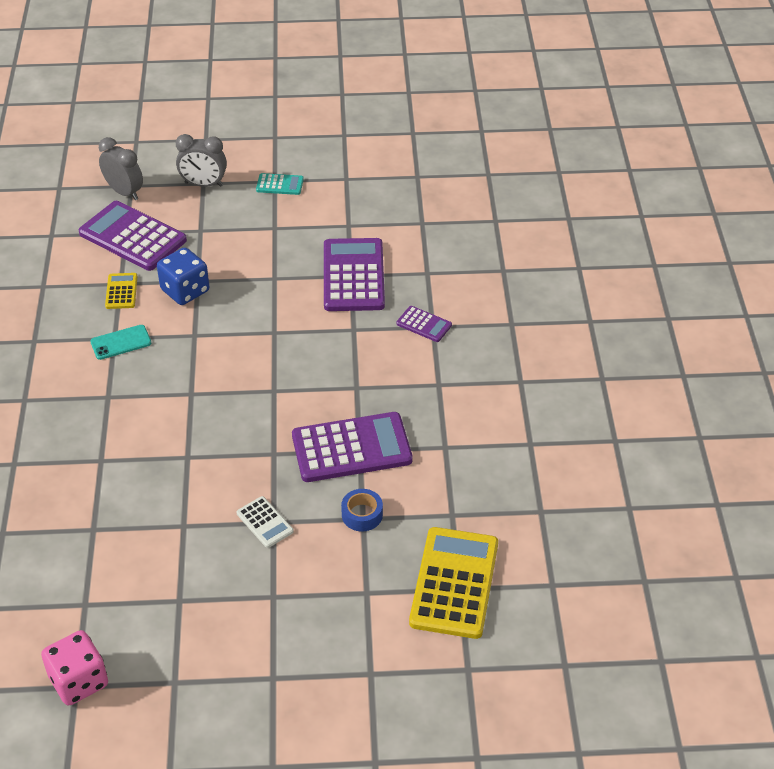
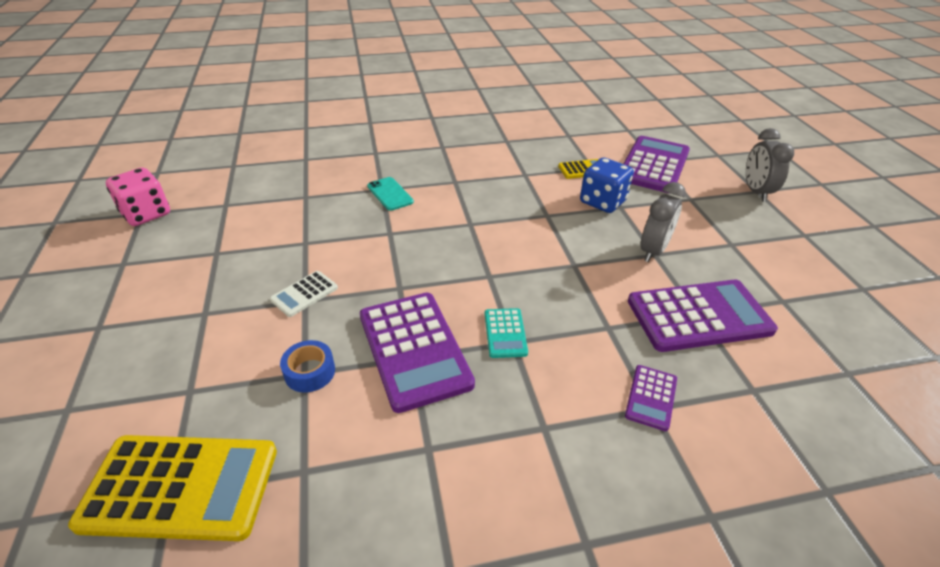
camera: 80 degrees right, 5 degrees down
(121, 342) = (520, 178): turquoise phone -> turquoise phone (390, 194)
(124, 192) = (706, 153): grey clock -> grey clock (653, 251)
(279, 185) = (802, 239): turquoise calculator -> turquoise calculator (505, 333)

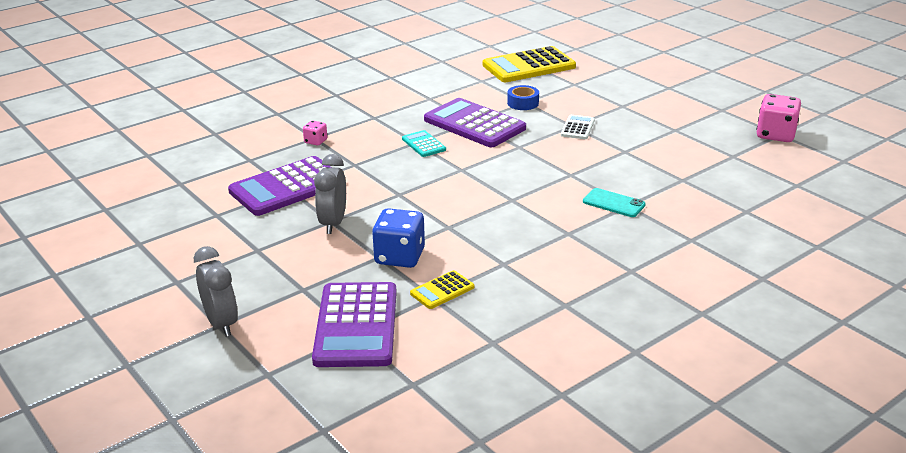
camera: 155 degrees right, 10 degrees down
(651, 397) = (315, 141): purple calculator -> pink dice

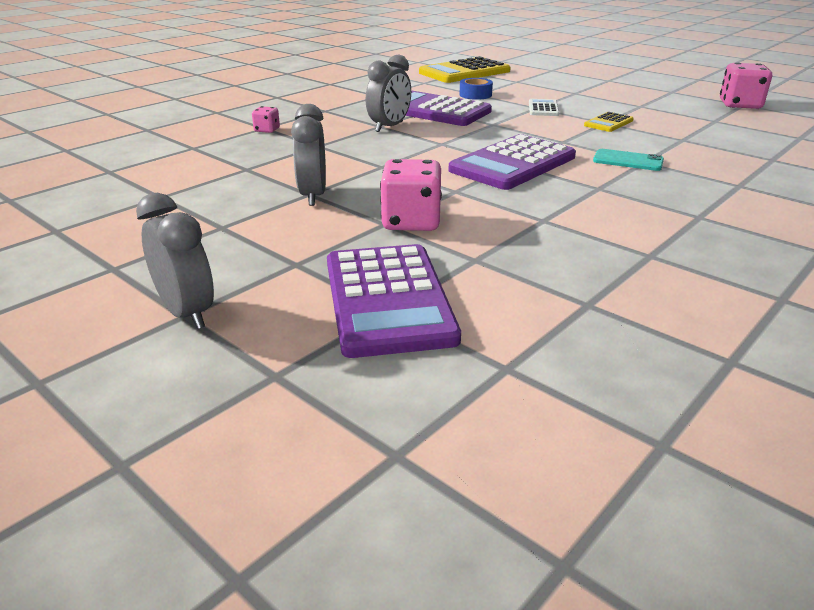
camera: 10 degrees left, 0 degrees up
(287, 187) = (245, 168): purple calculator -> purple calculator (513, 164)
(399, 257) = (411, 222): blue dice -> pink dice
(423, 144) = (389, 127): turquoise calculator -> grey clock
(442, 290) = (484, 252): yellow calculator -> yellow calculator (608, 123)

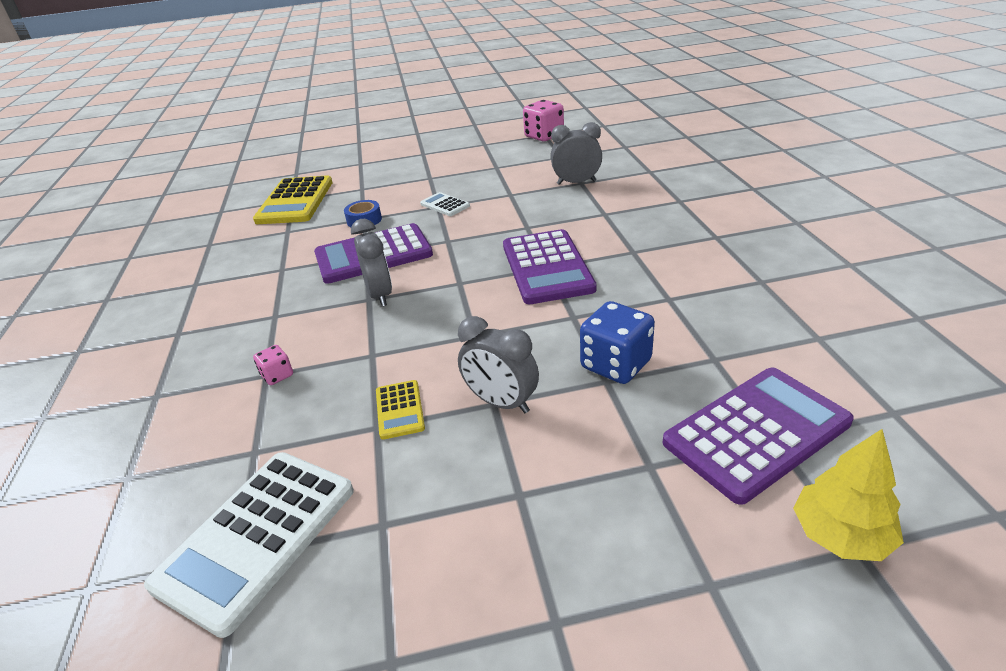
camera: 50 degrees left, 5 degrees up
(126, 170) = (257, 536): none -> white calculator
(187, 313) = (707, 581): grey clock -> grey clock (576, 182)
(286, 363) = (840, 535): none -> yellow tree
(387, 299) = (756, 433): purple calculator -> purple calculator turned 60 degrees counterclockwise
(411, 222) = (616, 364): pink dice -> blue dice
(608, 123) = (514, 194): yellow calculator -> yellow calculator (399, 410)
(628, 161) = (596, 219): turquoise phone -> none

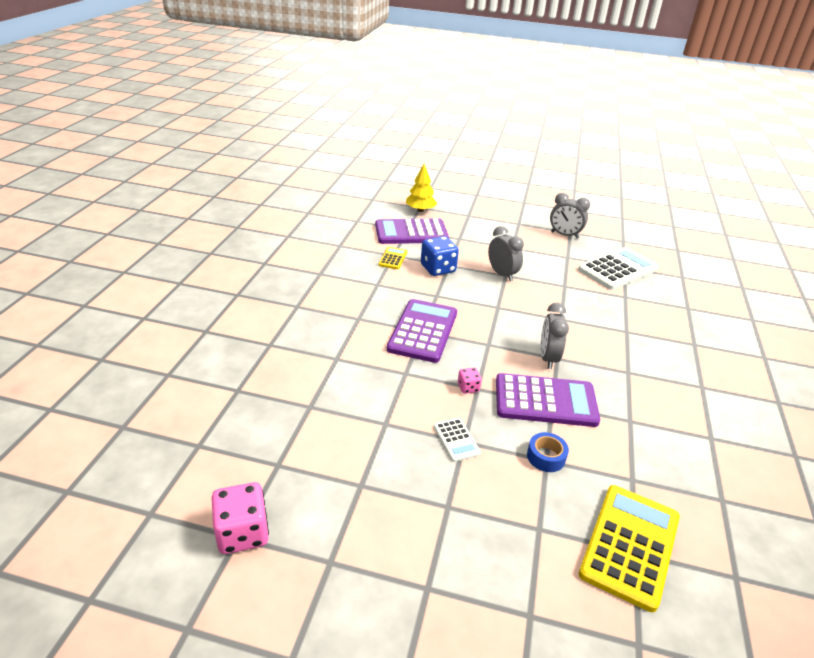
camera: 160 degrees left, 0 degrees up
(277, 375) = (619, 328): pink dice -> pink dice (468, 388)
(399, 410) = (551, 288): yellow calculator -> yellow calculator (393, 258)
(576, 182) = (313, 409): grey clock -> grey clock (564, 235)

